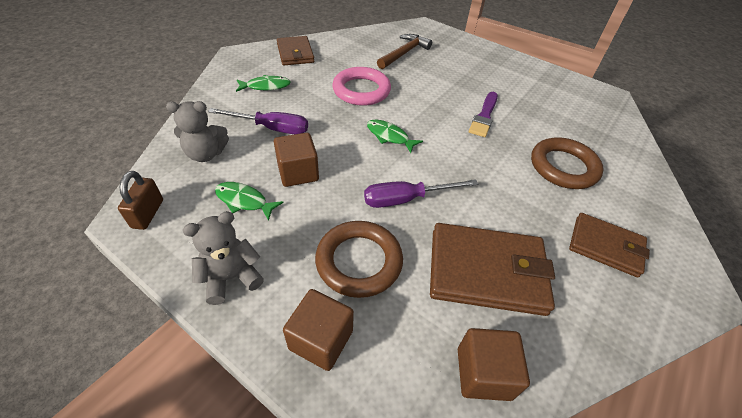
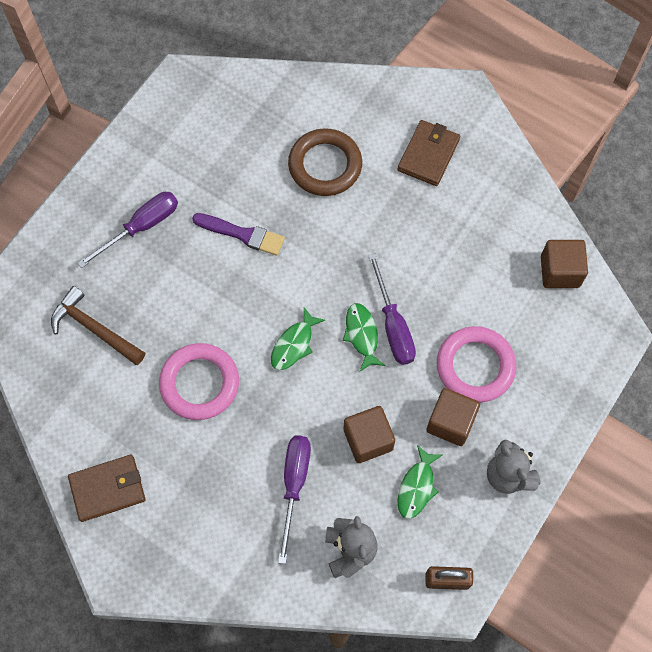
camera: 90 degrees left, 20 degrees up
(266, 86) = (202, 513): green fish -> green fish (362, 335)
(321, 339) = (552, 390): brown cube -> brown cube (450, 422)
(359, 261) = (475, 366): brown ring -> pink ring
(480, 73) = (141, 227): none -> purple screwdriver
(486, 271) = (470, 258): brown wallet -> none

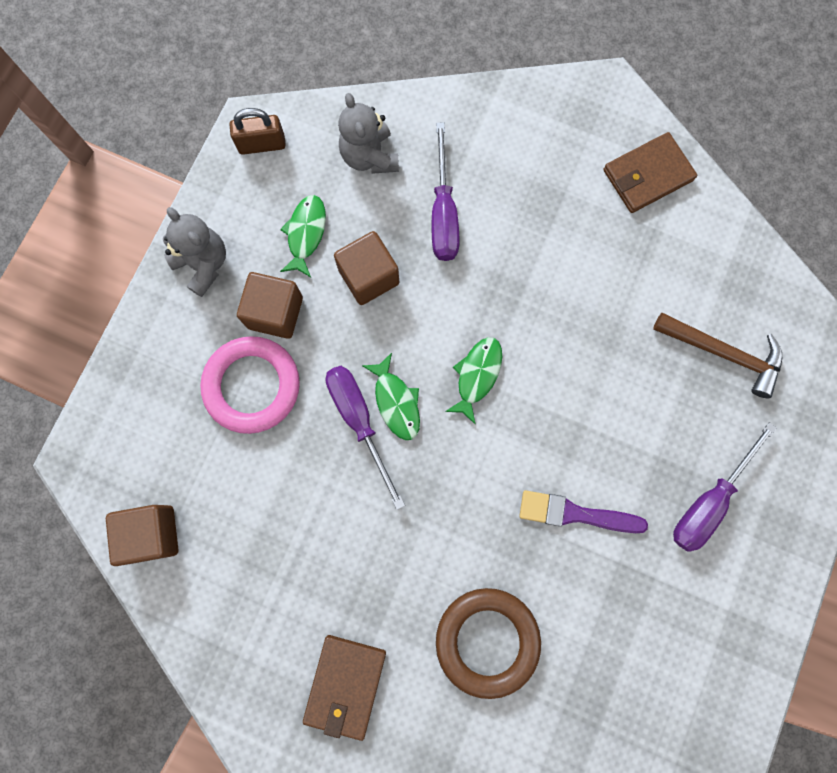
camera: 170 degrees right, 10 degrees up
(199, 383) = (578, 308): pink ring -> none

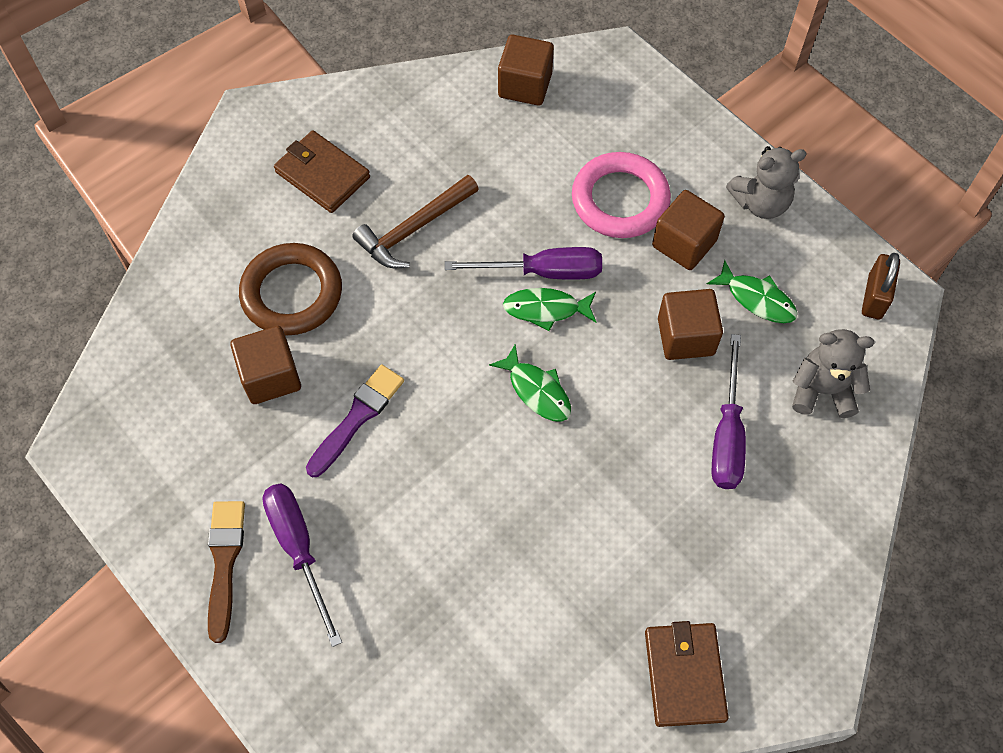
camera: 115 degrees right, 15 degrees down
(443, 213) = (727, 434): purple screwdriver -> purple screwdriver turned 105 degrees counterclockwise
(576, 612) = (270, 376): none -> brown cube
(723, 353) = (439, 647): brown hammer -> brown hammer (414, 229)
(752, 555) = (224, 562): none -> brown brush

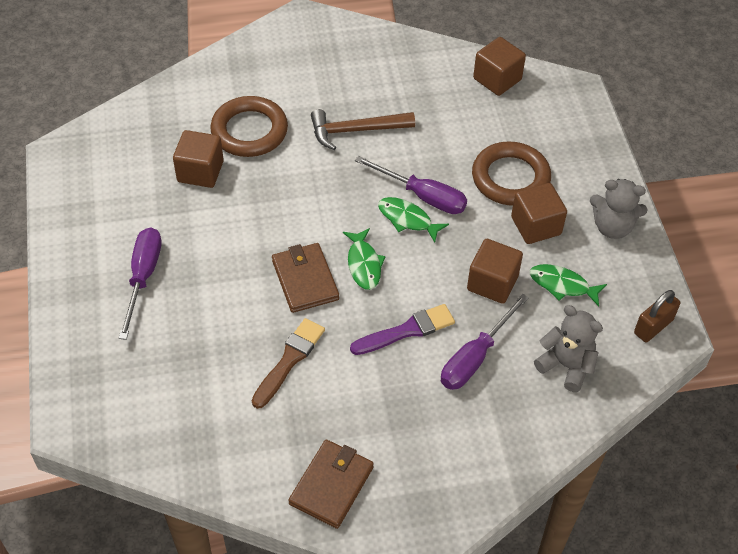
camera: 30 degrees right, 10 degrees down
(224, 562) = (94, 261): brown brush -> brown brush (289, 360)
(322, 174) = (321, 72): brown wallet -> brown wallet (305, 280)
(357, 417) = (236, 221): purple brush -> purple brush (407, 330)
(620, 200) = (510, 178): pink ring -> brown ring
(757, 299) = (562, 285): green fish -> green fish turned 135 degrees clockwise

